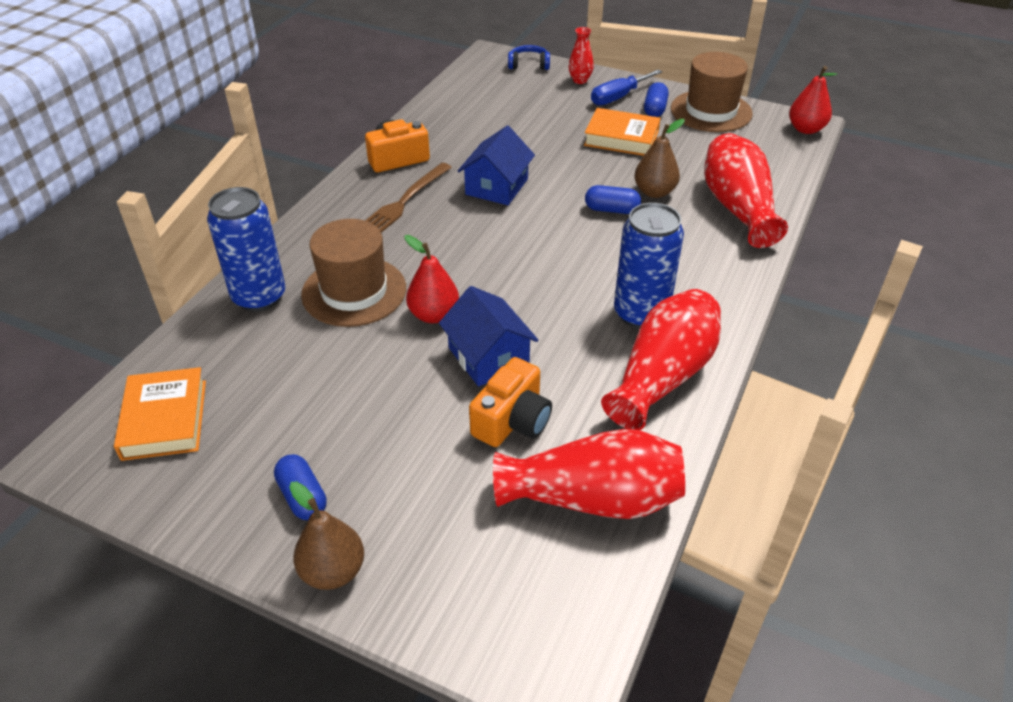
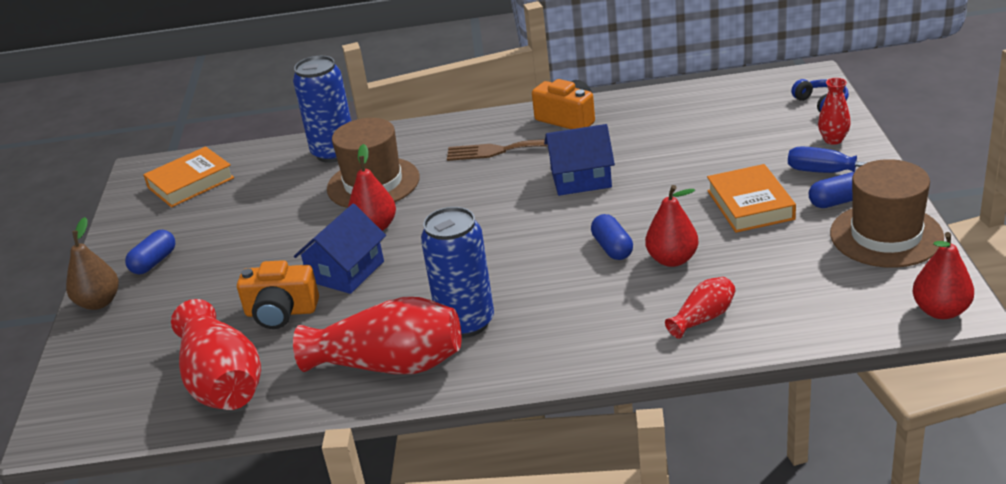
camera: 65 degrees right, 10 degrees down
(654, 192) = (672, 259): brown pear -> red pear
(737, 208) = (703, 318): red vase -> red vase, size x0.49

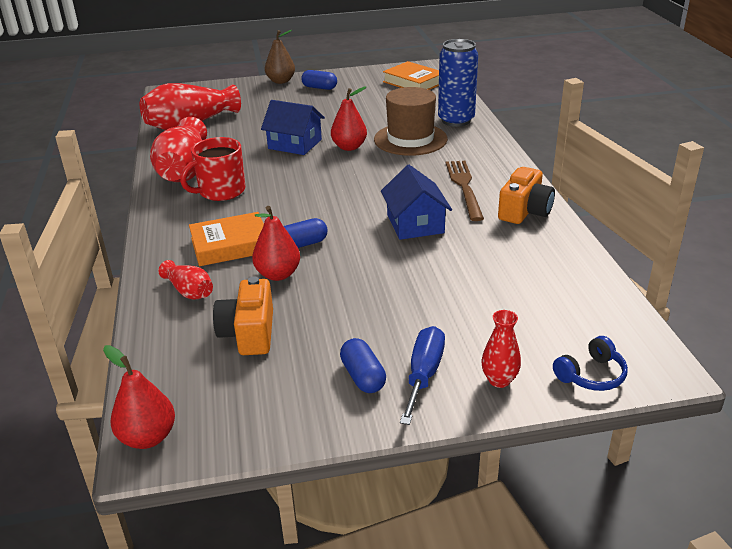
camera: 80 degrees right, 0 degrees up
(281, 312) = (254, 130): orange camera -> orange camera (249, 333)
(466, 323) = (220, 191): blue can -> red mug
(750, 205) = (362, 317): orange book -> orange book (230, 245)
(886, 235) = (291, 408): brown hat -> none

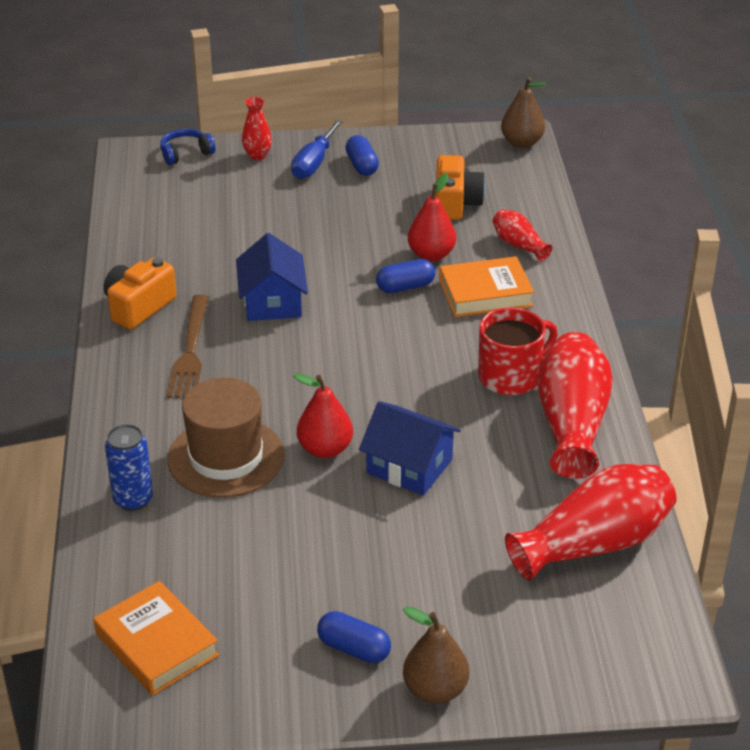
camera: 175 degrees left, 5 degrees up
(148, 437) = (521, 143): red pear -> brown pear
(456, 120) = (133, 499): blue can -> blue can, size x0.65

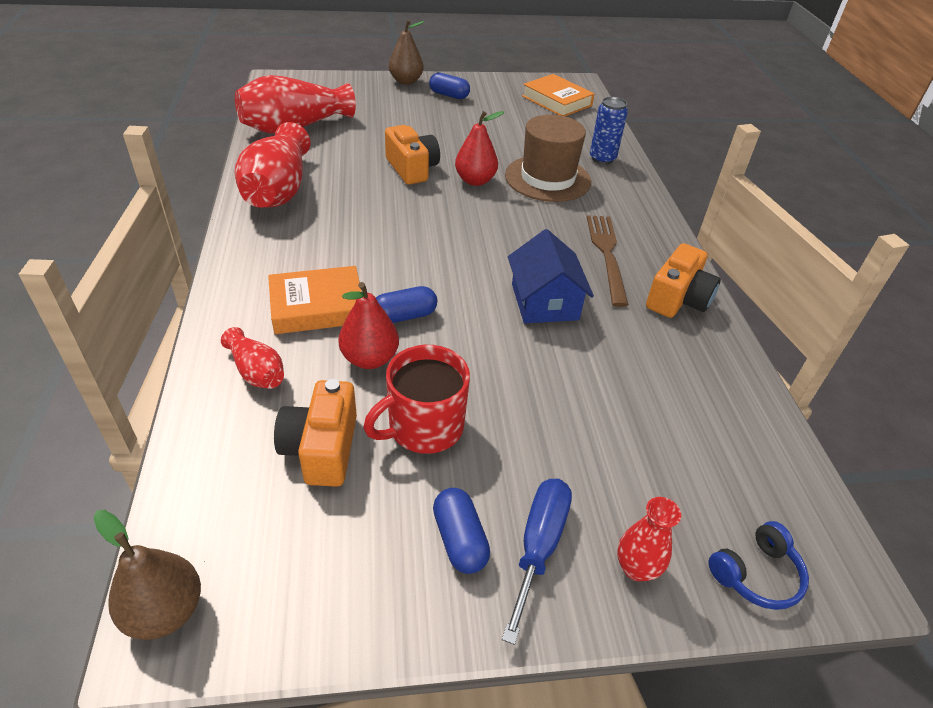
camera: 175 degrees right, 5 degrees up
(409, 466) = (412, 169): blue house -> orange camera
(511, 376) = (316, 225): red mug -> red mug (424, 427)

